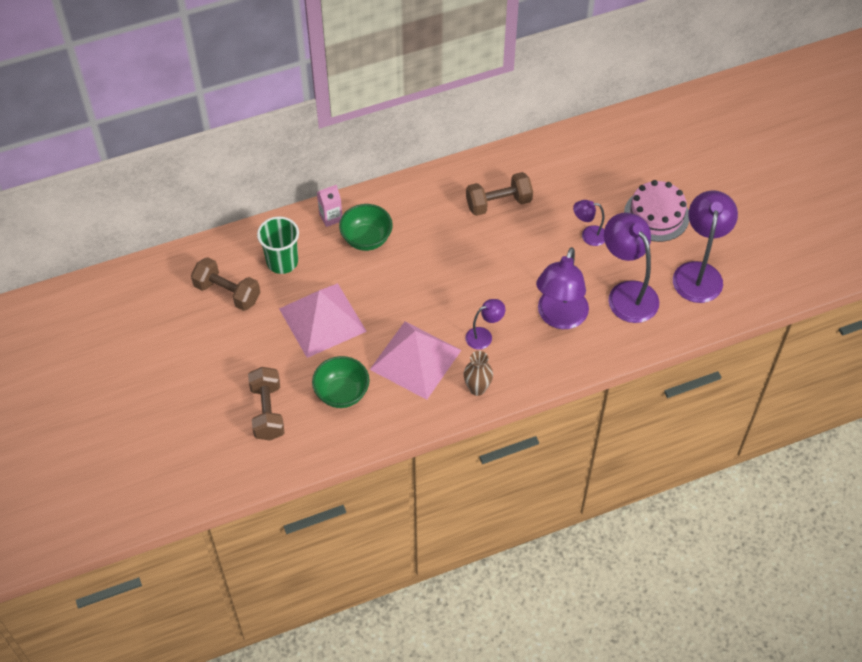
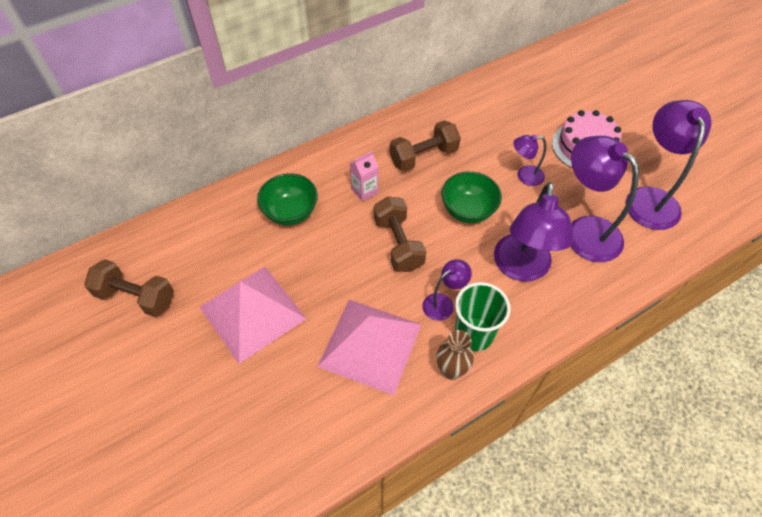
camera: 10 degrees left, 0 degrees up
(267, 411) = (195, 447): brown dumbbell -> brown dumbbell (398, 244)
(282, 262) = (198, 251): green cup -> green cup (474, 334)
(331, 217) = (248, 195): pink carton -> pink carton (364, 190)
(342, 393) = (288, 404): green bowl -> green bowl (468, 211)

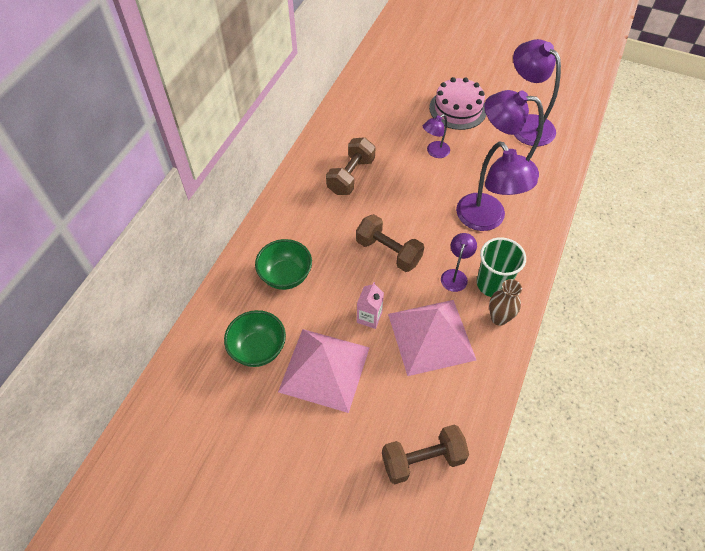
camera: 35 degrees left, 0 degrees up
(136, 297) = (217, 418): brown dumbbell -> brown dumbbell (422, 459)
(364, 190) = (329, 226): pink carton -> pink carton (369, 317)
(468, 211) = (416, 199): green bowl -> green bowl (258, 349)

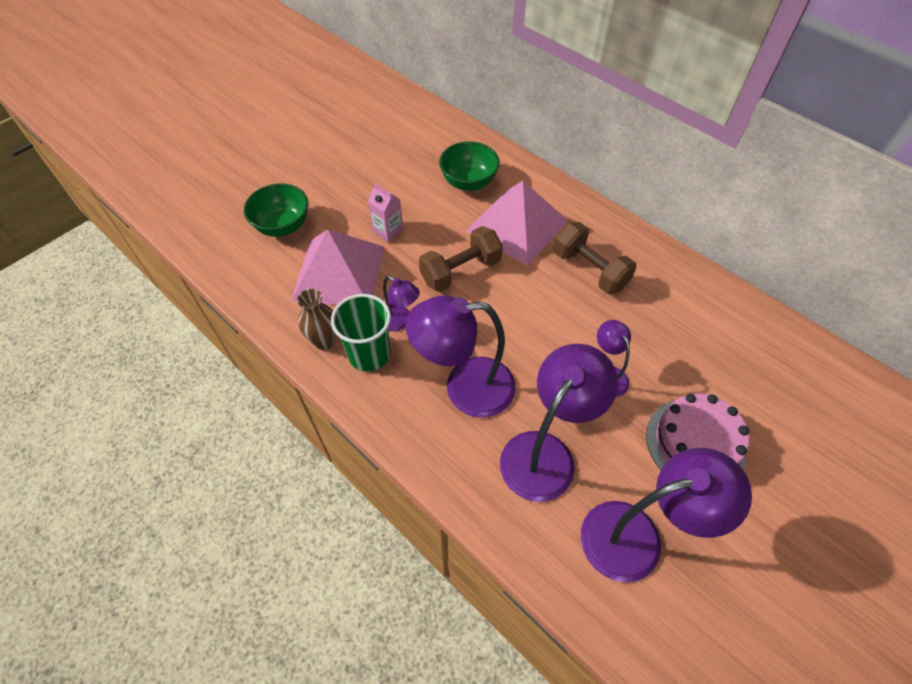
camera: 110 degrees right, 0 degrees up
(258, 349) = (399, 149): green bowl -> green bowl (283, 226)
(324, 369) = (353, 185): pink pyramid -> pink pyramid (517, 225)
(422, 459) = (230, 226): brown dumbbell -> none

